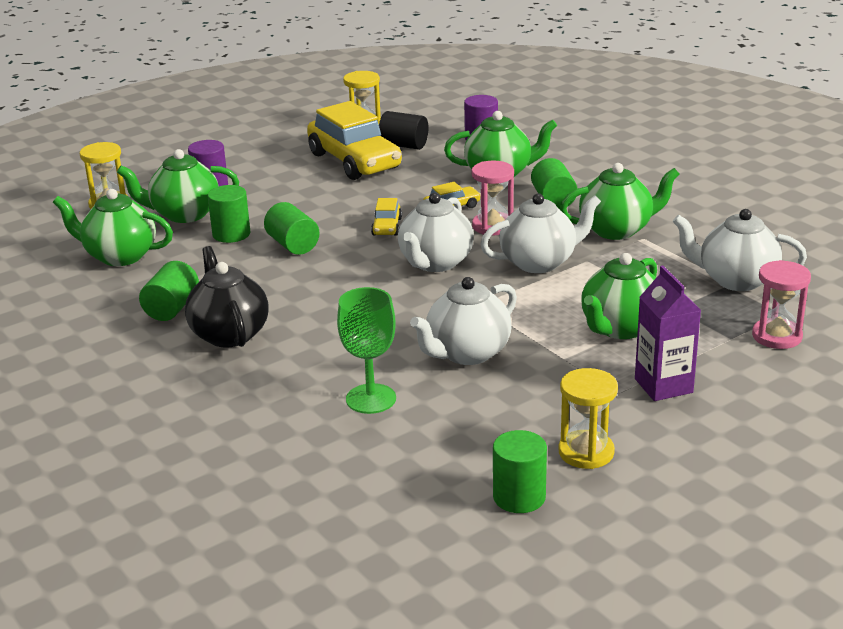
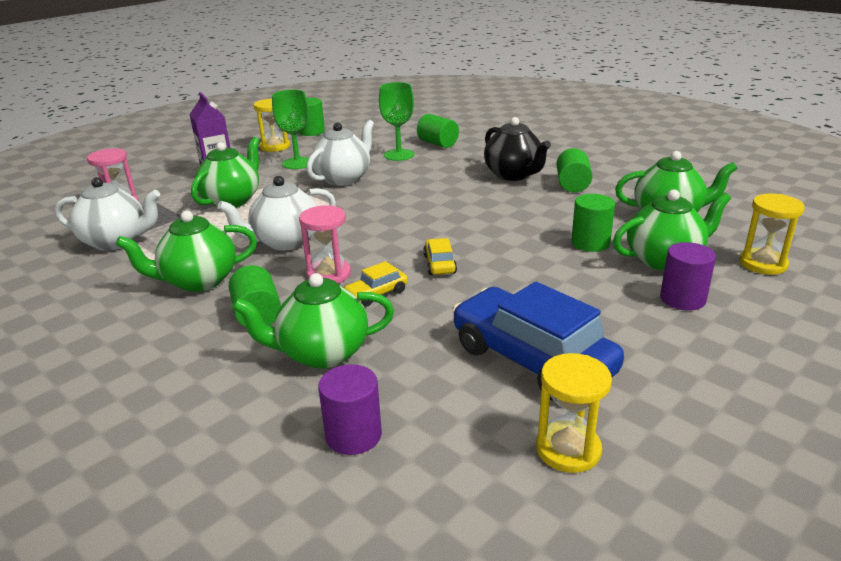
camera: 170 degrees right, 0 degrees up
(293, 245) = (521, 238): green cylinder -> green cylinder (437, 143)
(354, 161) = (532, 359): yellow car -> blue car
(404, 145) = (476, 403): black cylinder -> none
(435, 263) = (380, 233): white teapot -> none
(539, 398) = (297, 163): none -> green goblet

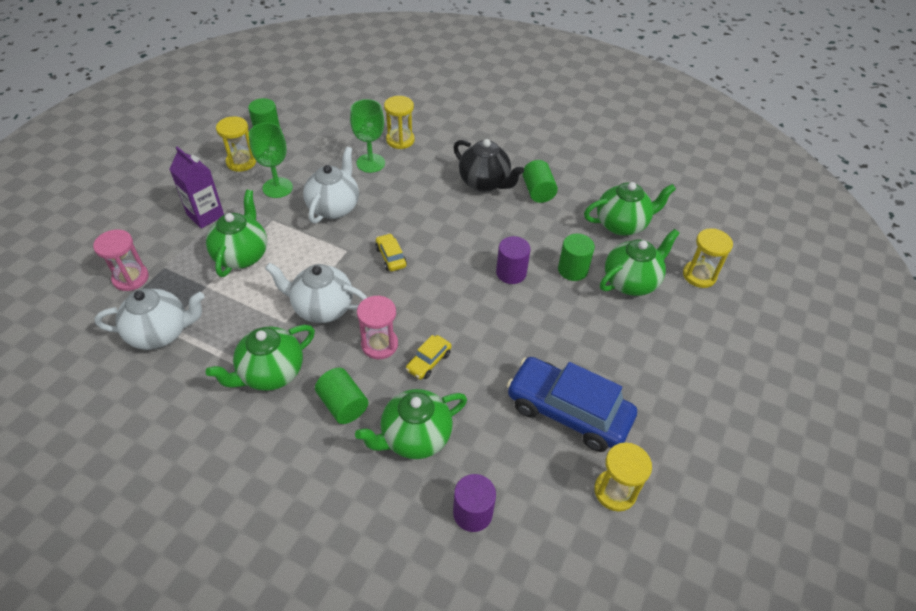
camera: 20 degrees left, 20 degrees up
(285, 242) = (322, 308): white teapot -> white teapot turned 60 degrees clockwise
(437, 143) = (400, 140): green cylinder -> yellow hourglass
(439, 264) = (465, 316): yellow car -> yellow car (391, 257)
(682, 299) = (653, 326): purple cylinder -> purple cylinder (511, 273)

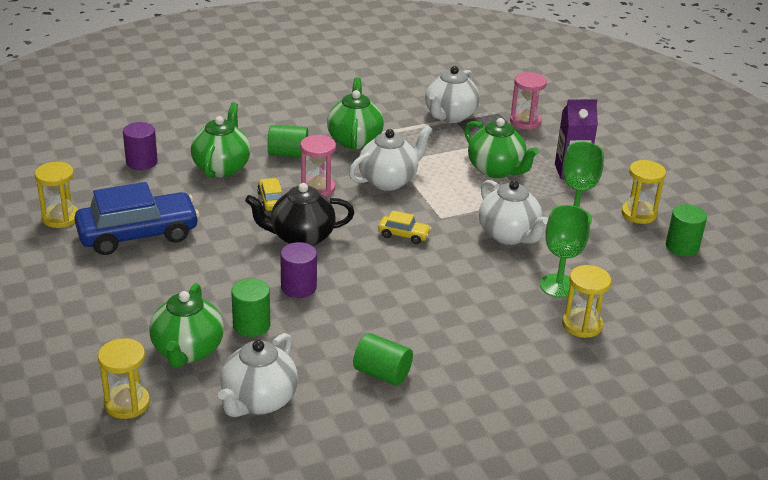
camera: 130 degrees right, 15 degrees down
(485, 183) = (440, 344): black teapot -> black teapot (301, 237)
(622, 224) = (258, 401): green teapot -> white teapot

